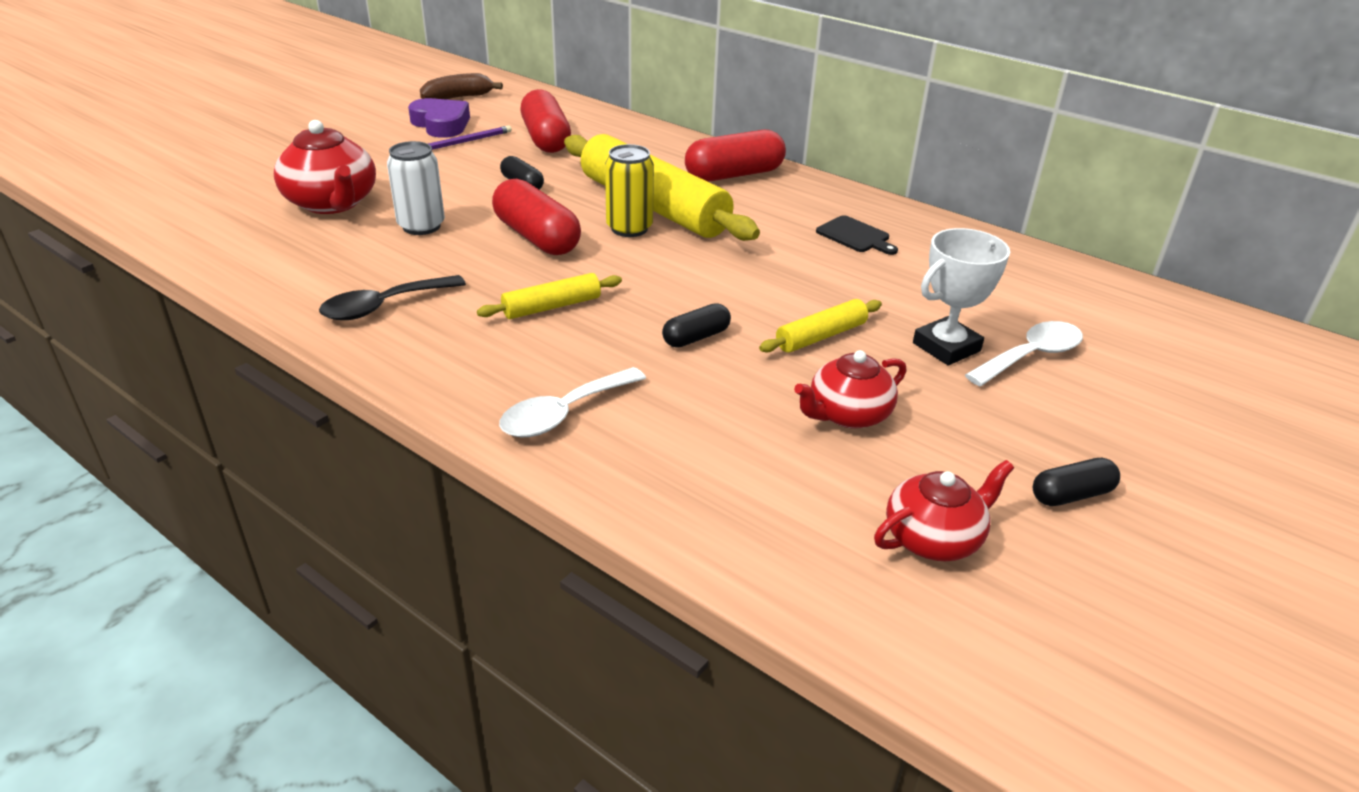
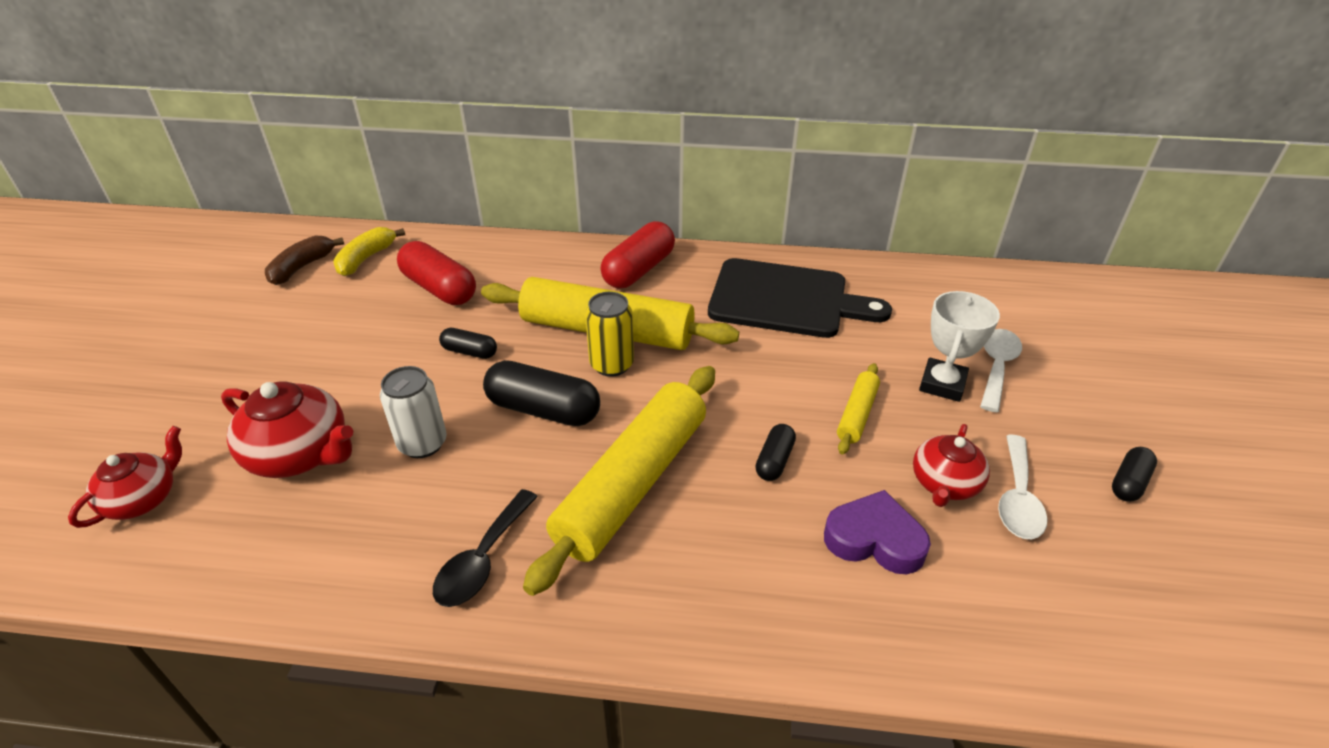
camera: 30 degrees left, 5 degrees up
(441, 124) = (317, 307): purple heart -> purple heart (874, 539)
(466, 141) = (364, 319): purple pencil -> none
(511, 105) = (366, 258): none -> yellow banana
(536, 237) = (543, 410): red capsule -> black capsule
(552, 307) = (633, 484): yellow rolling pin -> yellow rolling pin, size x2.20
(564, 413) = (756, 598): white spoon -> white spoon (1017, 498)
(855, 236) = (785, 300): black cutting board -> black cutting board, size x2.42
(934, 538) = (1097, 570): red teapot -> red teapot (143, 499)

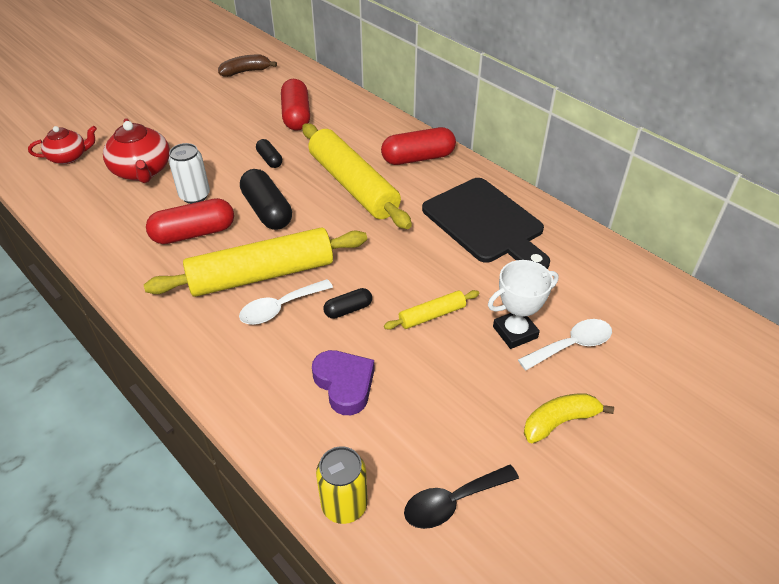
camera: 40 degrees right, 5 degrees up
(366, 258) = (281, 80): yellow banana -> yellow banana (560, 422)
(481, 488) = (194, 233): none -> red capsule
(482, 560) = (156, 266): black spoon -> black spoon (452, 502)
(611, 365) = (331, 206): yellow can -> yellow can (344, 505)
(944, 484) = (428, 385): red teapot -> none
(1017, 498) = (461, 424): white spoon -> white spoon (280, 308)
(1129, 482) = (554, 468): black capsule -> none

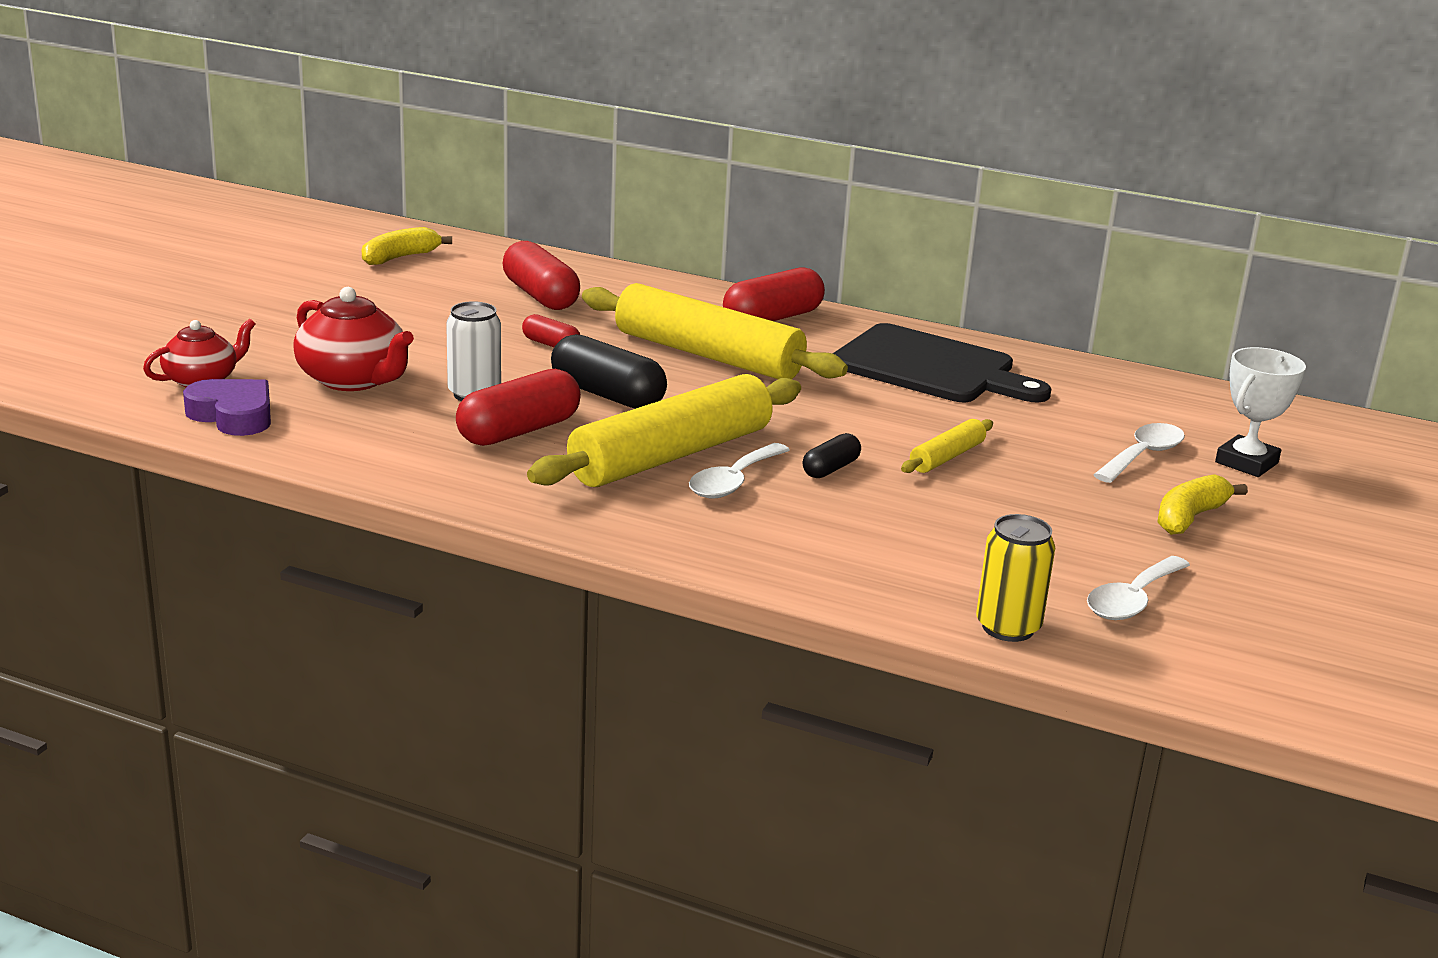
camera: 25 degrees left, 20 degrees down
(246, 71) = (400, 257): brown banana -> yellow banana
(269, 159) = (551, 345): black capsule -> red capsule
(344, 384) = (898, 532): purple heart -> purple heart (233, 415)
(452, 502) = (1132, 600): black spoon -> white spoon
(515, 332) = (1065, 455): white trophy -> white trophy (1246, 463)

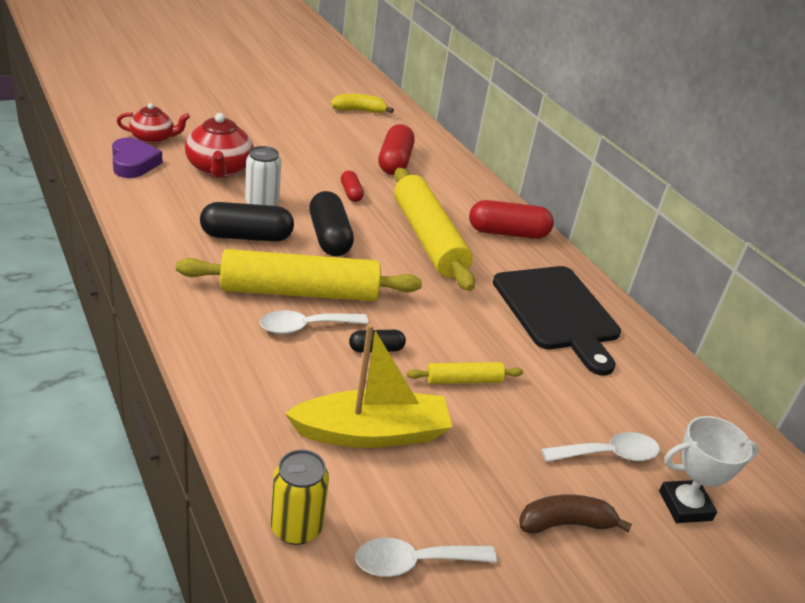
camera: 35 degrees right, 10 degrees up
(519, 431) = (246, 236): red capsule -> black capsule
(944, 532) = (372, 433): none -> yellow boat
(1190, 517) = (565, 523): yellow banana -> brown banana

